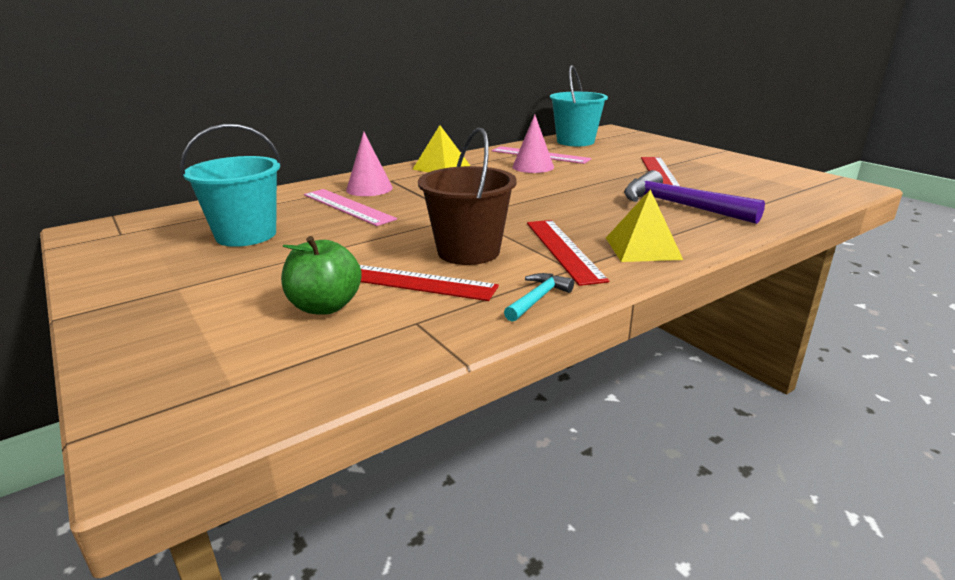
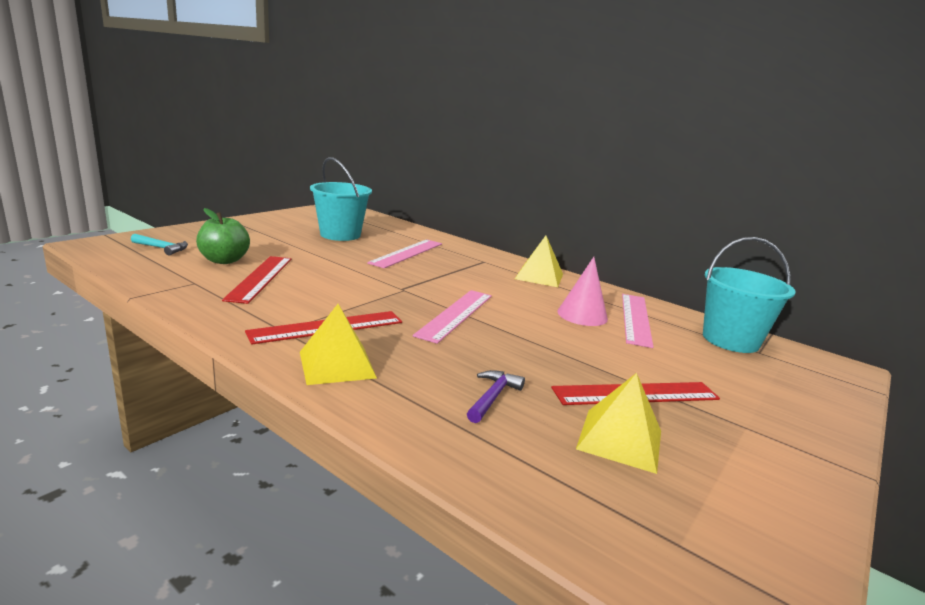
camera: 70 degrees right, 5 degrees down
(369, 188) = (455, 256): pink cone -> none
(468, 251) = (318, 293): brown bucket -> none
(532, 202) = (456, 315): none -> pink ruler
(538, 298) = (222, 317): turquoise hammer -> turquoise hammer (162, 248)
(678, 205) = (493, 397): purple hammer -> purple hammer, size x0.49
(717, 184) = (619, 439): none -> yellow pyramid

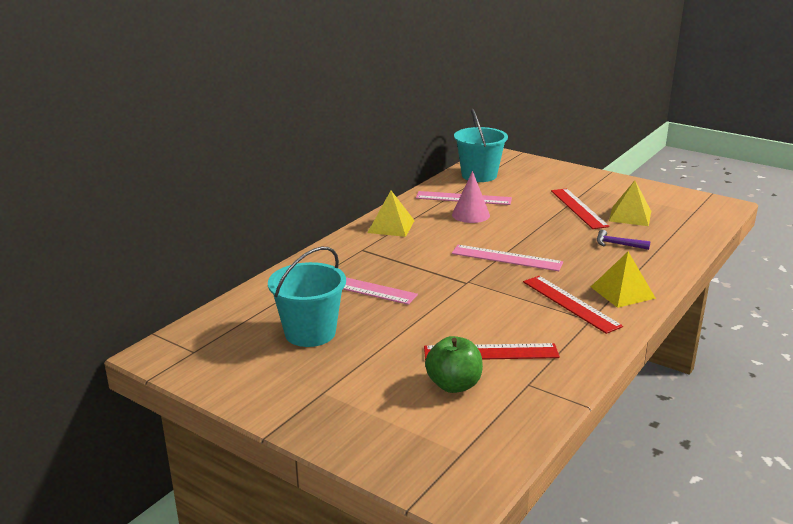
camera: 90 degrees left, 5 degrees up
(162, 248) = (439, 439): turquoise hammer -> none

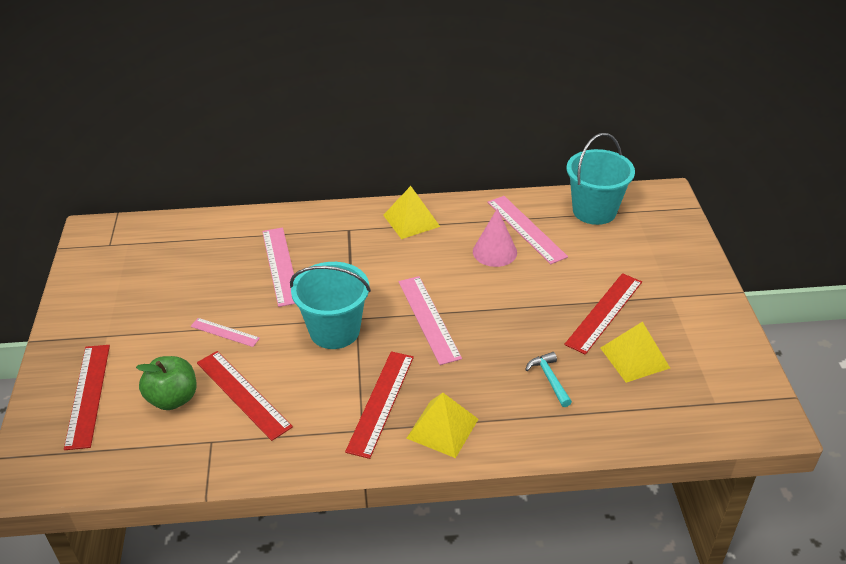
camera: 50 degrees right, 15 degrees up
(310, 333) = (184, 281): turquoise bucket -> turquoise bucket (334, 331)
(391, 426) = (88, 395): none -> red ruler
(405, 336) = (225, 332): none -> pink ruler
(617, 244) = (549, 379): purple hammer -> turquoise hammer

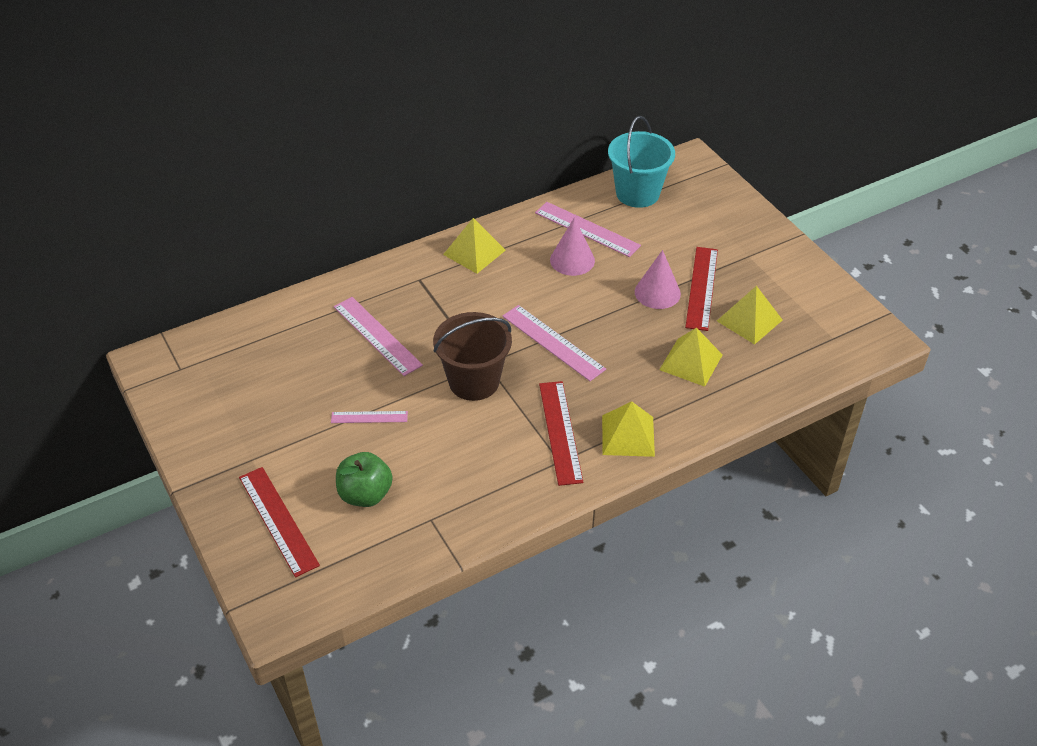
camera: 25 degrees left, 5 degrees up
(243, 394) = (429, 467): red ruler -> none
(334, 331) = (474, 381): turquoise bucket -> brown bucket
(549, 379) = (691, 362): turquoise hammer -> yellow pyramid
(557, 304) = (657, 292): none -> pink cone

